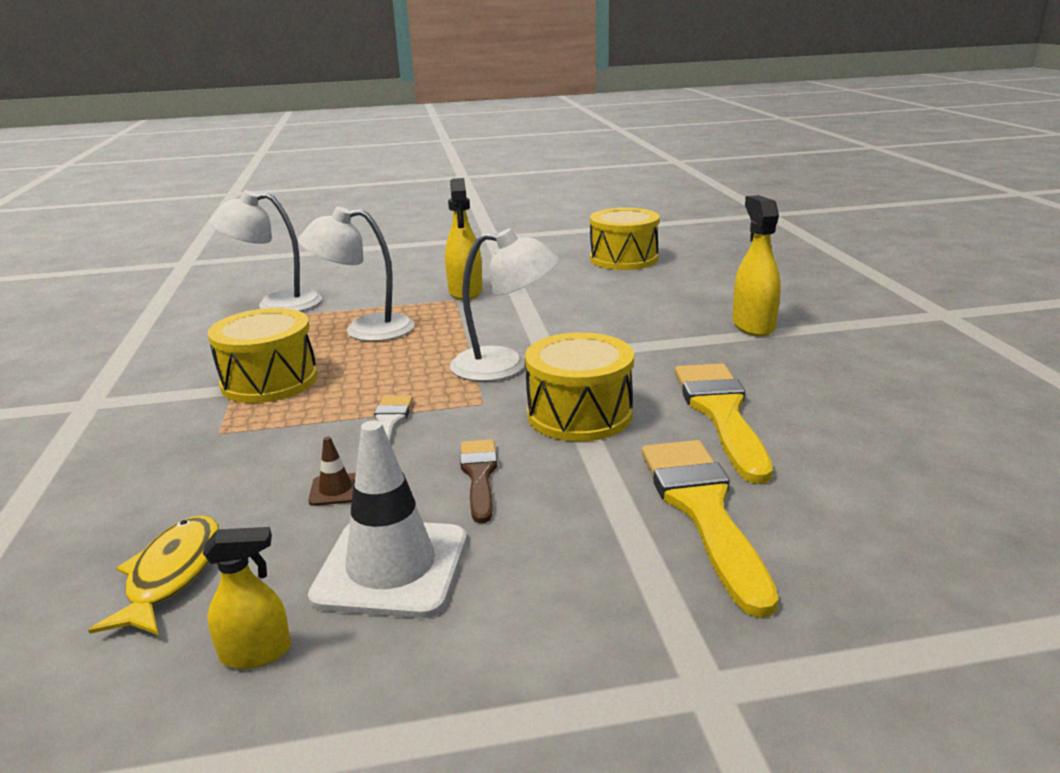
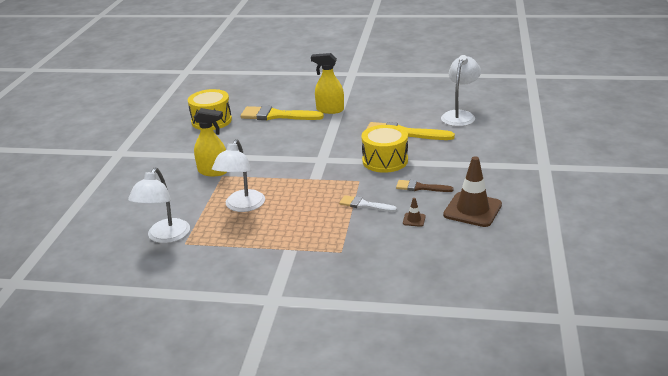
camera: 70 degrees left, 5 degrees up
(171, 575) = (457, 257): yellow fish -> none
(256, 653) = (508, 237): yellow spray bottle -> none
(269, 381) = (289, 237): yellow drum -> none
(391, 568) = (472, 210): white traffic cone -> brown traffic cone
(504, 365) = (324, 171): white lamp -> white lamp (460, 115)
(703, 510) = (464, 150): yellow brush -> yellow brush (276, 115)

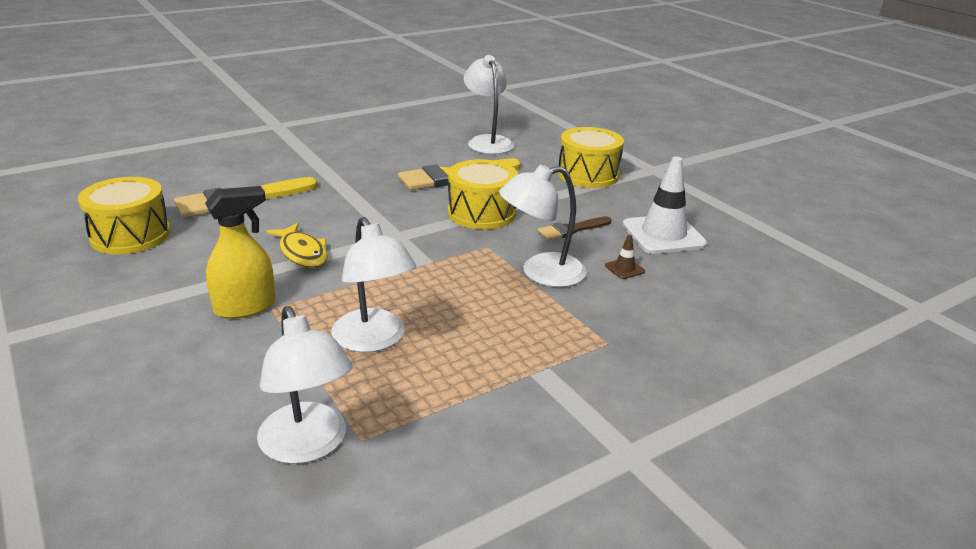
camera: 45 degrees left, 0 degrees up
(268, 153) = (302, 253): none -> yellow fish
(330, 110) = (312, 173): yellow spray bottle -> none
(364, 205) = (541, 273): white brush -> white lamp
(472, 210) = (663, 235): brown traffic cone -> white traffic cone
(490, 156) = (588, 175): none -> yellow drum

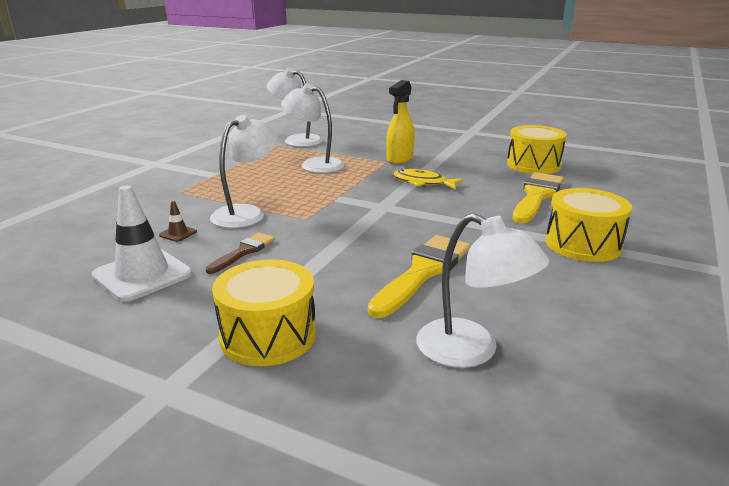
camera: 150 degrees right, 5 degrees down
(481, 213) = (343, 242): yellow drum -> yellow drum (583, 244)

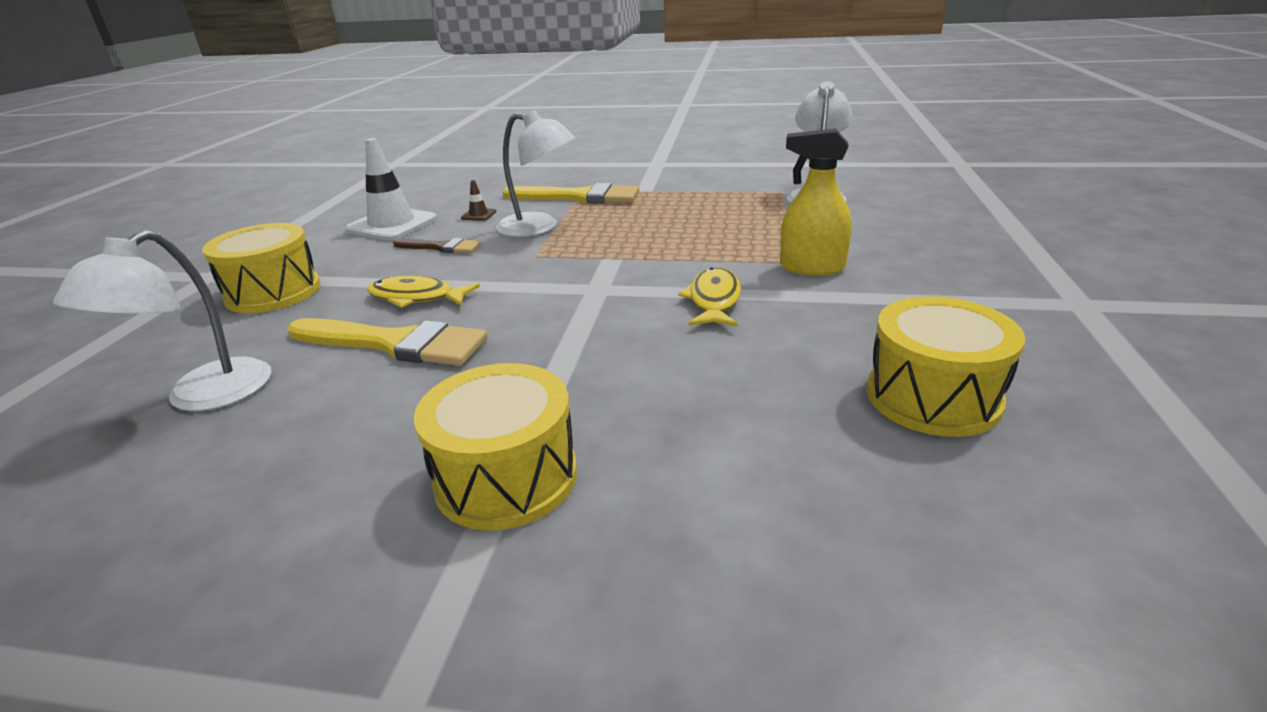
camera: 75 degrees right, 5 degrees up
(314, 164) = (725, 224): white lamp -> none
(346, 264) = (416, 297): none -> yellow fish
(537, 196) = (730, 412): yellow brush -> yellow brush (579, 197)

